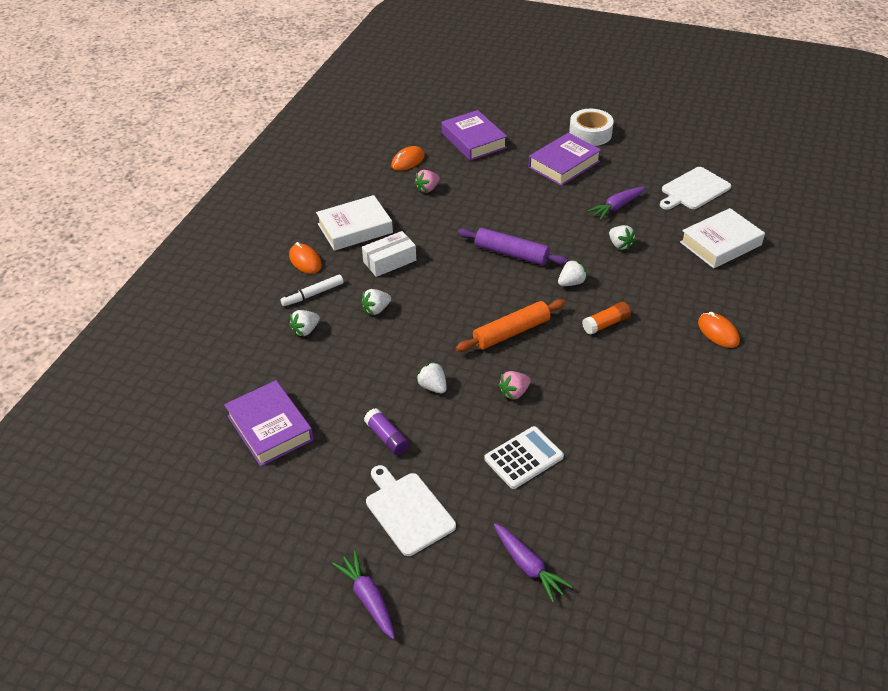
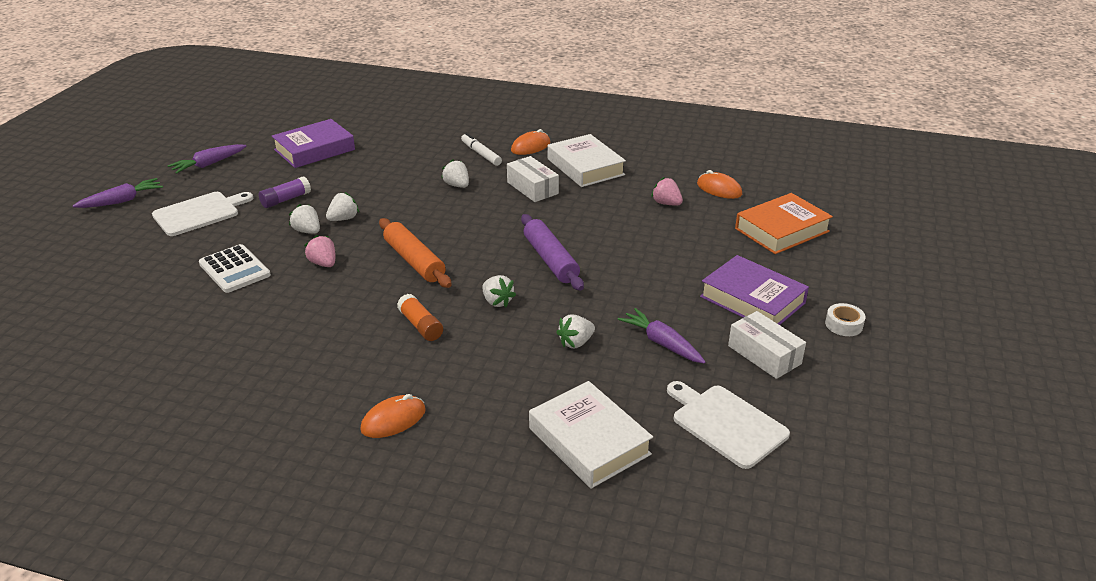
camera: 85 degrees right, 10 degrees down
(305, 330) = (431, 154): white strawberry -> white strawberry (307, 231)
(473, 140) = (781, 230): purple book -> orange book
(511, 253) = (550, 260): purple rolling pin -> purple rolling pin turned 45 degrees counterclockwise
(528, 566) = (109, 272): purple carrot -> purple carrot (209, 164)
(590, 134) = (843, 325): white tape -> white tape, size x0.55
(625, 167) = (764, 355): none -> white box

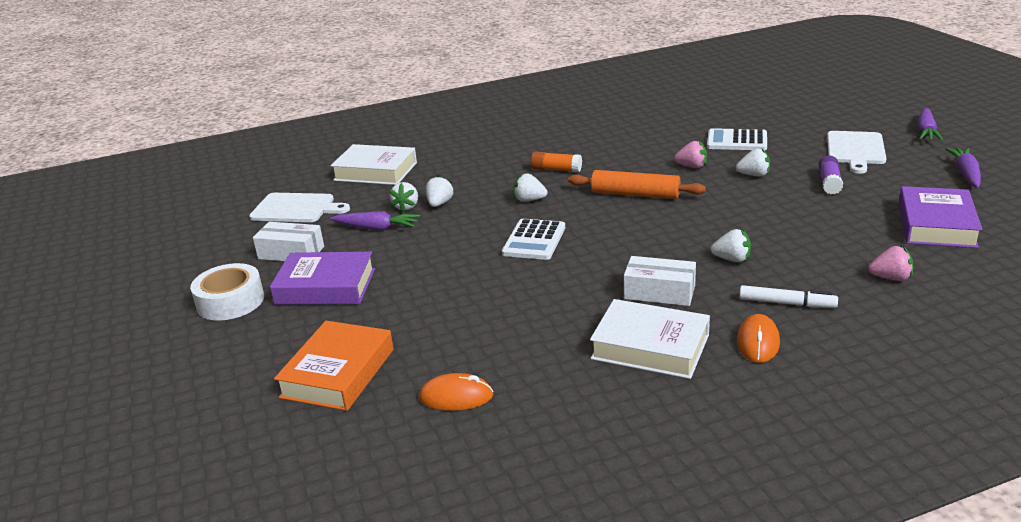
camera: 145 degrees right, 5 degrees down
(343, 219) = (752, 192): white strawberry -> white strawberry (406, 207)
(393, 420) = (496, 138): orange mouse -> none
(550, 260) = (534, 240): purple rolling pin -> white calculator
(666, 203) = (498, 344): pink strawberry -> pink strawberry (890, 278)
(843, 325) = (230, 301): white tape -> white tape, size x1.81

